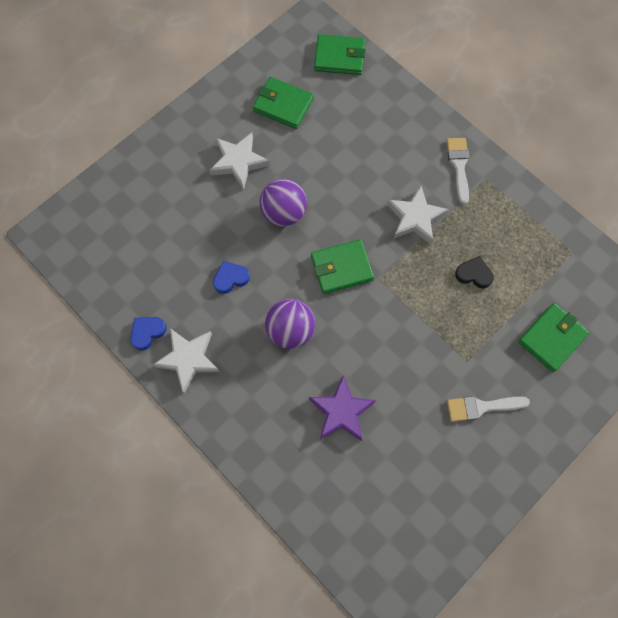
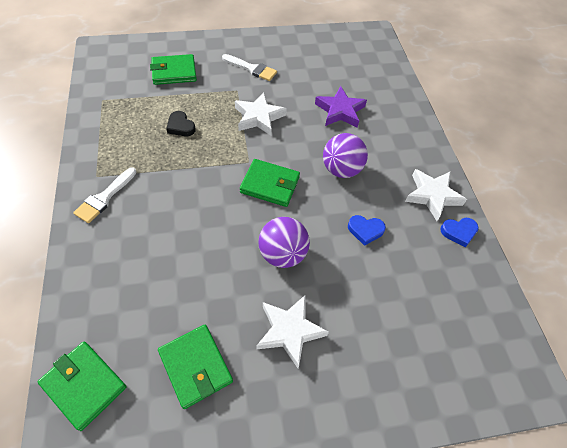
camera: 150 degrees left, 15 degrees down
(415, 218) = (180, 183): white star -> white star (258, 117)

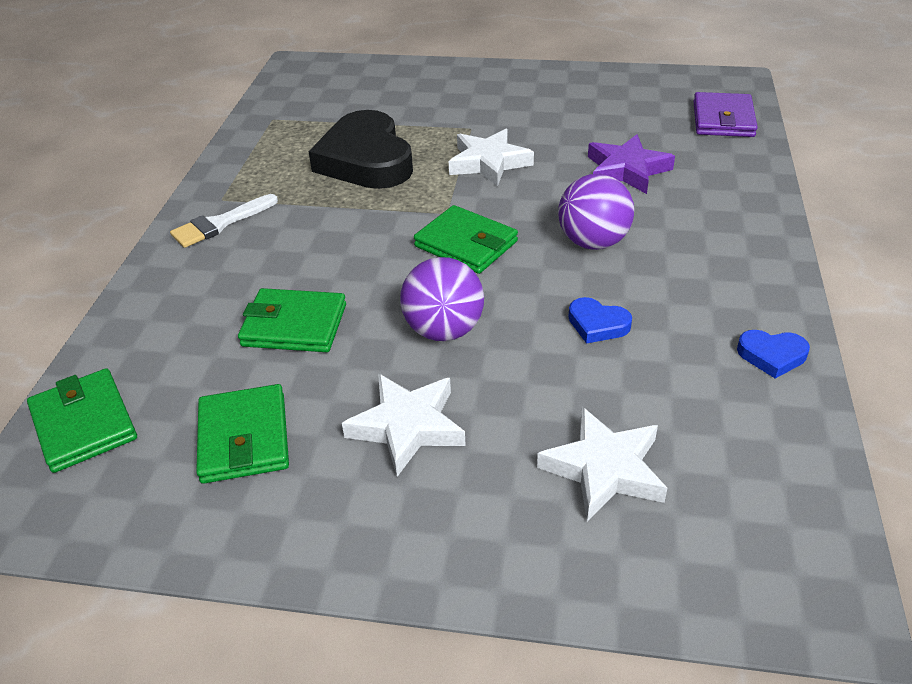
camera: 25 degrees right, 15 degrees down
(174, 72) = (387, 99): green wallet -> green wallet (294, 325)
(180, 126) = (366, 160): black heart -> black heart, size x2.33
(252, 69) = (506, 106): white brush -> none
(378, 64) = (723, 119): none -> purple wallet
(432, 196) = (743, 299): white star -> white star (604, 469)

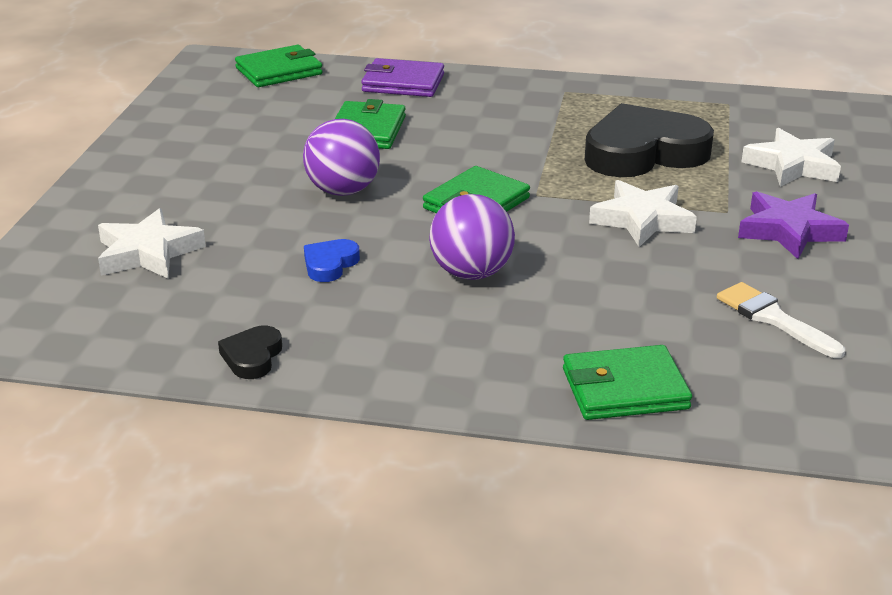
camera: 90 degrees right, 10 degrees down
(220, 224) = (522, 93): white brush -> white brush (773, 318)
(244, 438) = (243, 120): green wallet -> green wallet (624, 389)
(407, 427) = (230, 176): white star -> white star (792, 165)
(626, 170) = (630, 309): purple star -> purple star (789, 231)
(723, 119) = (790, 407): purple wallet -> purple wallet (403, 83)
(771, 356) = (252, 357): blue heart -> black heart

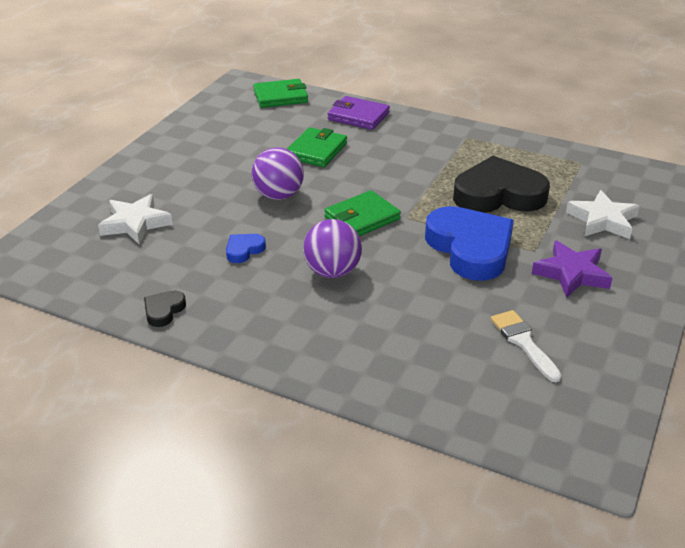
camera: 15 degrees right, 5 degrees up
(624, 389) = (391, 378): green wallet -> none
(642, 220) = (470, 248): white star -> blue heart

